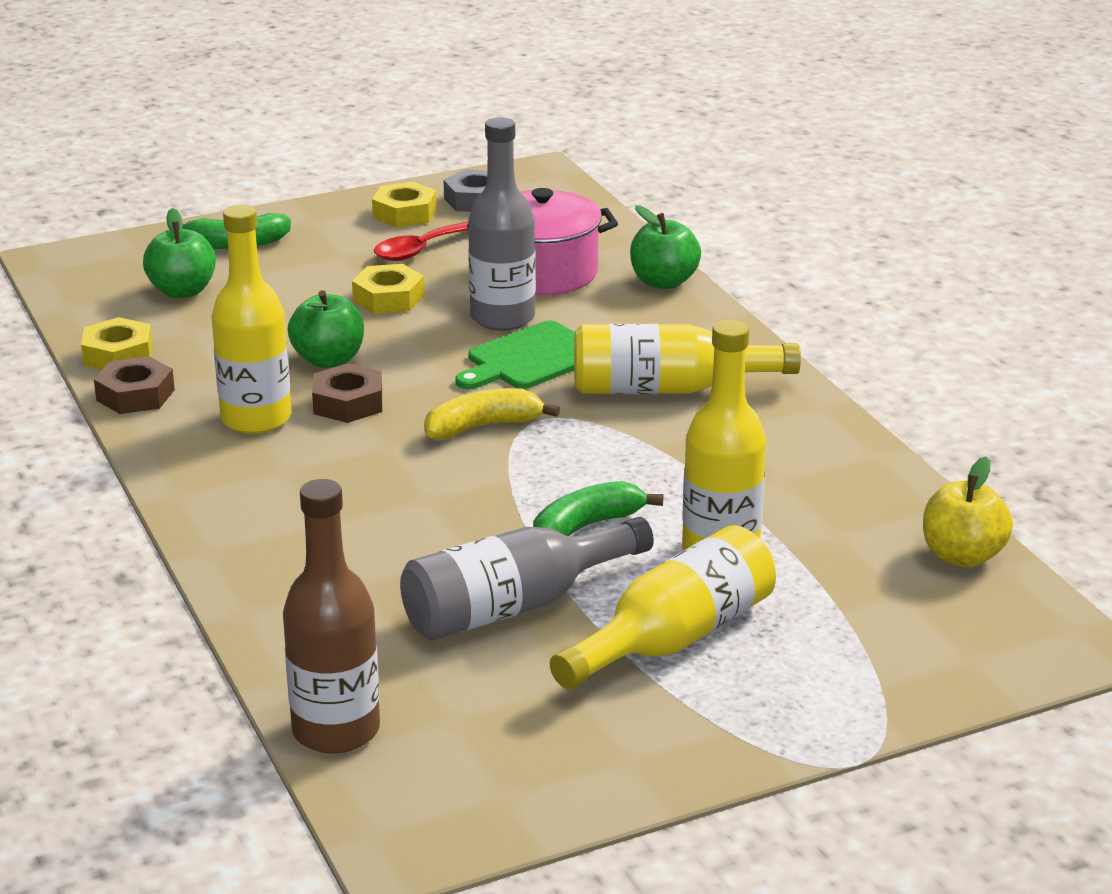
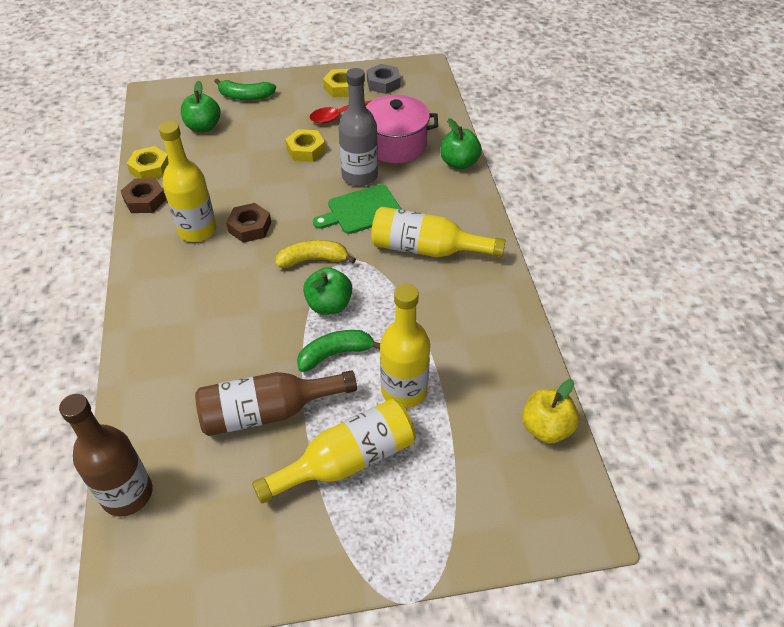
camera: 15 degrees right, 20 degrees up
(328, 360) = (254, 192): green apple -> green apple (329, 305)
(514, 606) = (268, 412): grey bottle -> brown bottle

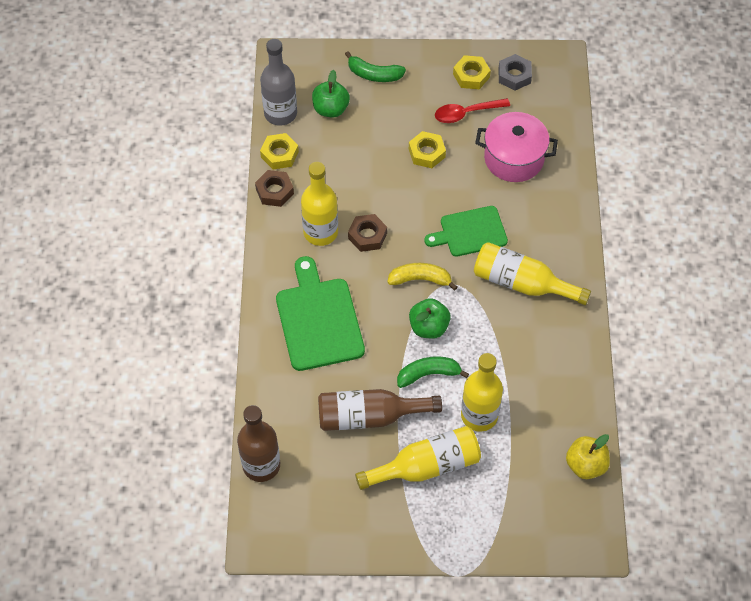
camera: 10 degrees right, 10 degrees up
(198, 315) = (318, 320): none -> green cutting board
(359, 176) = (474, 192): grey bottle -> grey bottle (280, 113)
(459, 163) = (571, 190): green apple -> none

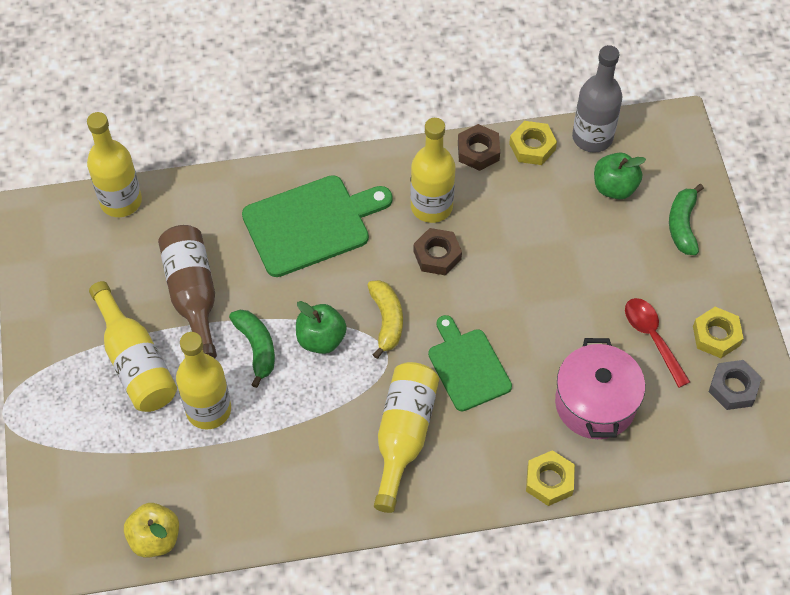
camera: 80 degrees right, 0 degrees up
(261, 465) = (121, 201): brown bottle -> yellow bottle
(426, 153) = (576, 301): yellow nut -> yellow nut (549, 481)

